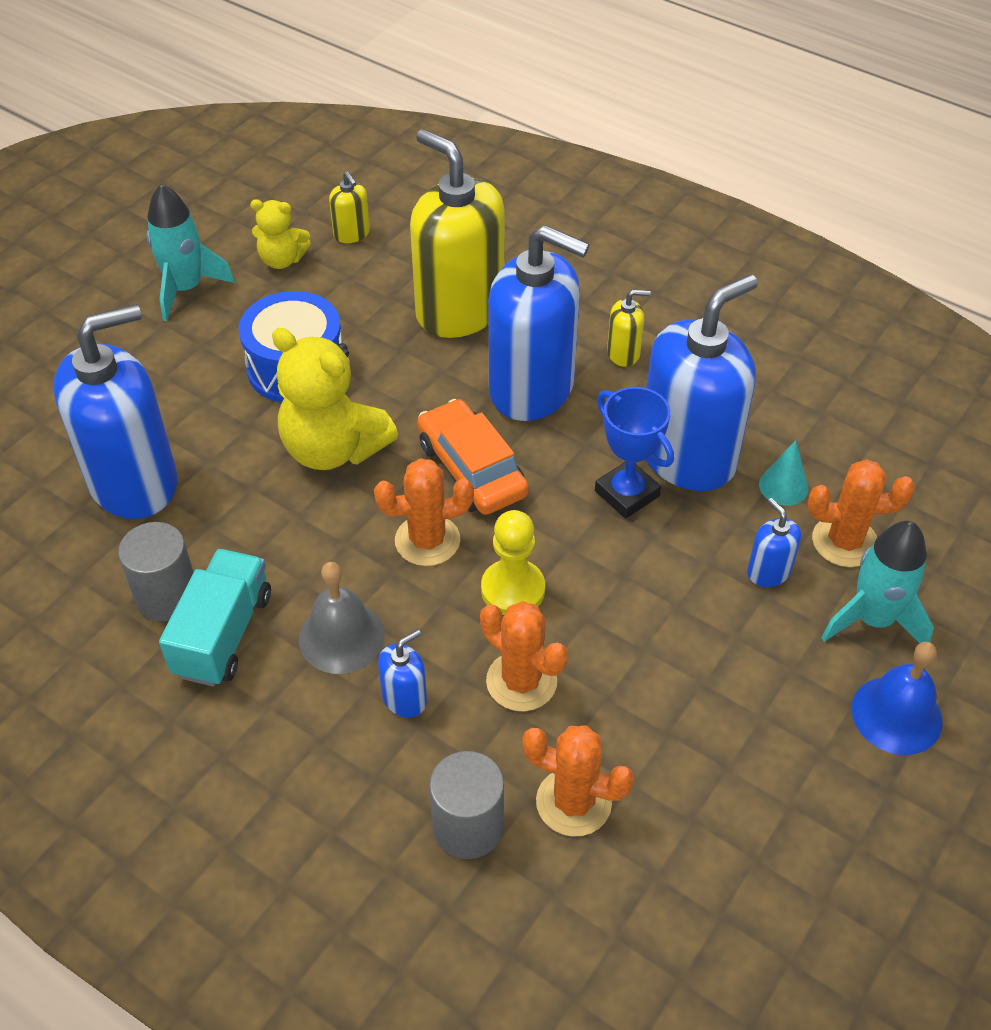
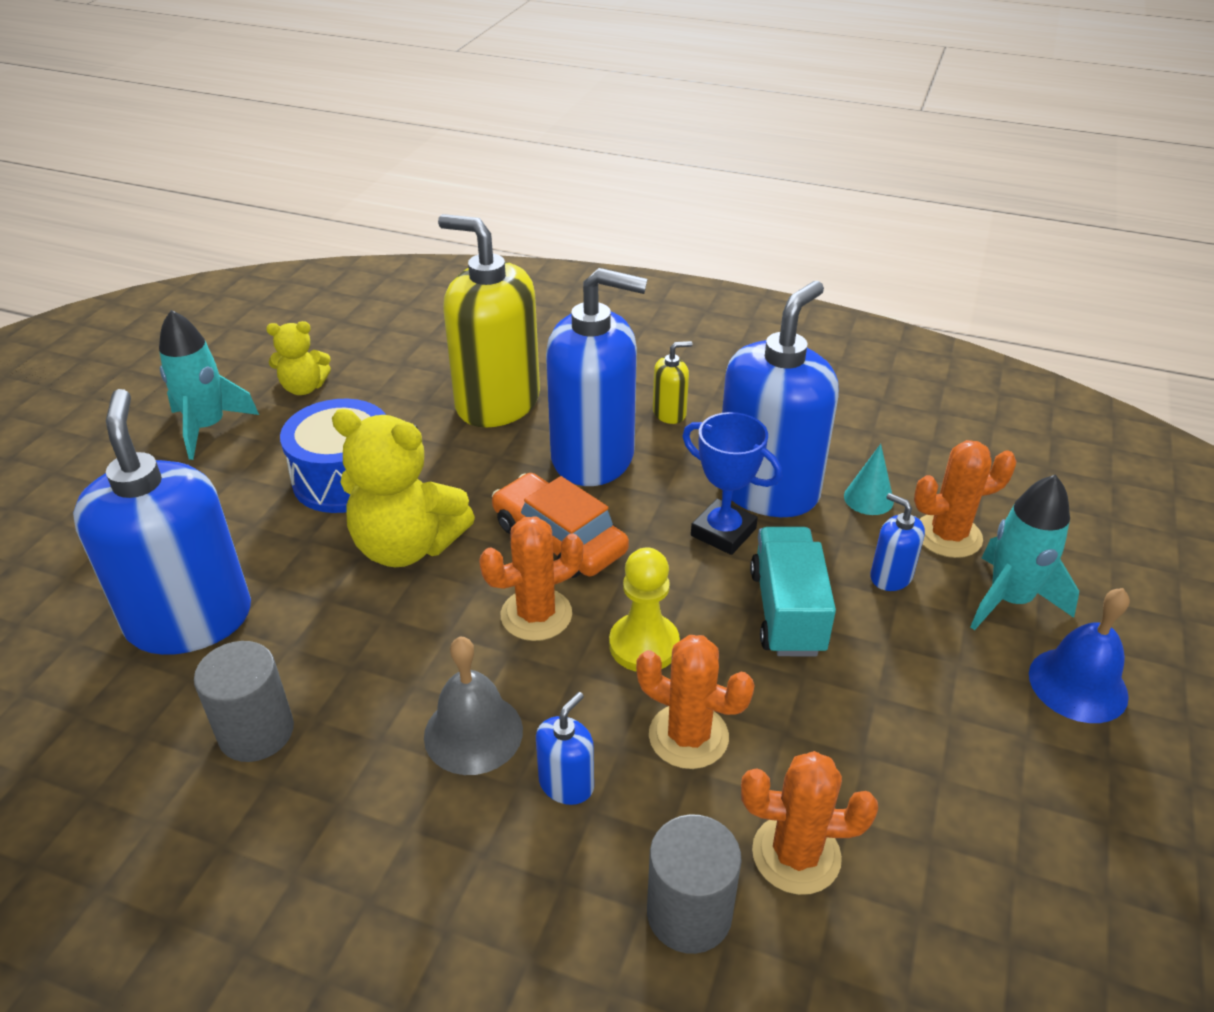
camera: 15 degrees left, 10 degrees down
(134, 482) = (190, 619): blue soap dispenser -> blue soap dispenser turned 60 degrees counterclockwise
(223, 634) = (334, 759): turquoise truck -> turquoise truck (787, 612)
(352, 234) = (369, 356): yellow soap dispenser -> none

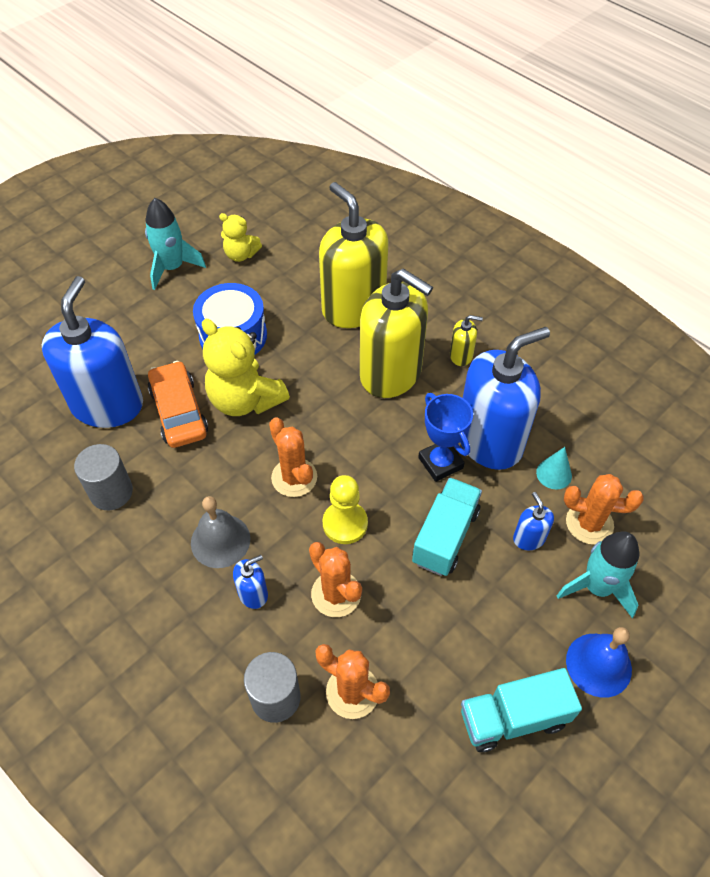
camera: 25 degrees right, 15 degrees up
(536, 615) = (294, 477): orange cactus -> orange cactus turned 60 degrees clockwise
(559, 538) = (336, 428): orange car -> orange car (179, 411)
(593, 457) = (391, 373): blue soap dispenser -> yellow soap dispenser
(1027, 792) = (513, 718): none -> turquoise truck

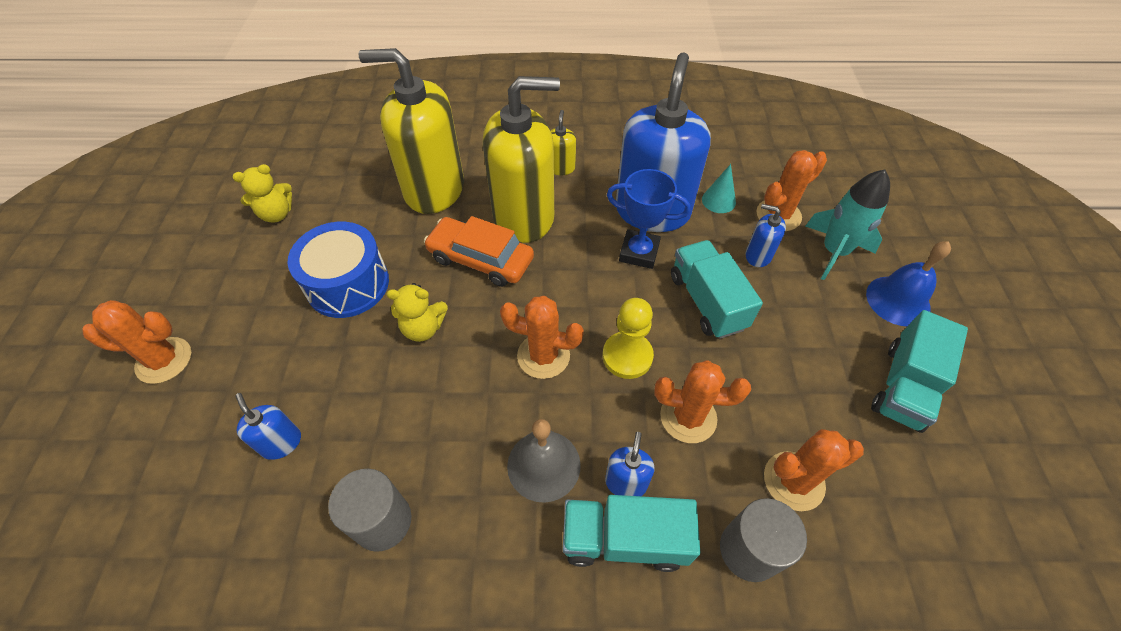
camera: 45 degrees left, 0 degrees up
(99, 308) = (164, 360): none -> orange cactus
(107, 405) = (281, 443): blue soap dispenser -> blue soap dispenser, size x0.41
(172, 268) = (213, 269): turquoise rocket -> none
(179, 411) = (369, 388): orange car -> orange car (481, 259)
(216, 621) = (624, 539): none -> turquoise truck
(245, 400) = (423, 328): yellow teddy bear -> yellow teddy bear, size x0.56
(461, 355) = (560, 168): yellow soap dispenser -> yellow soap dispenser turned 45 degrees counterclockwise

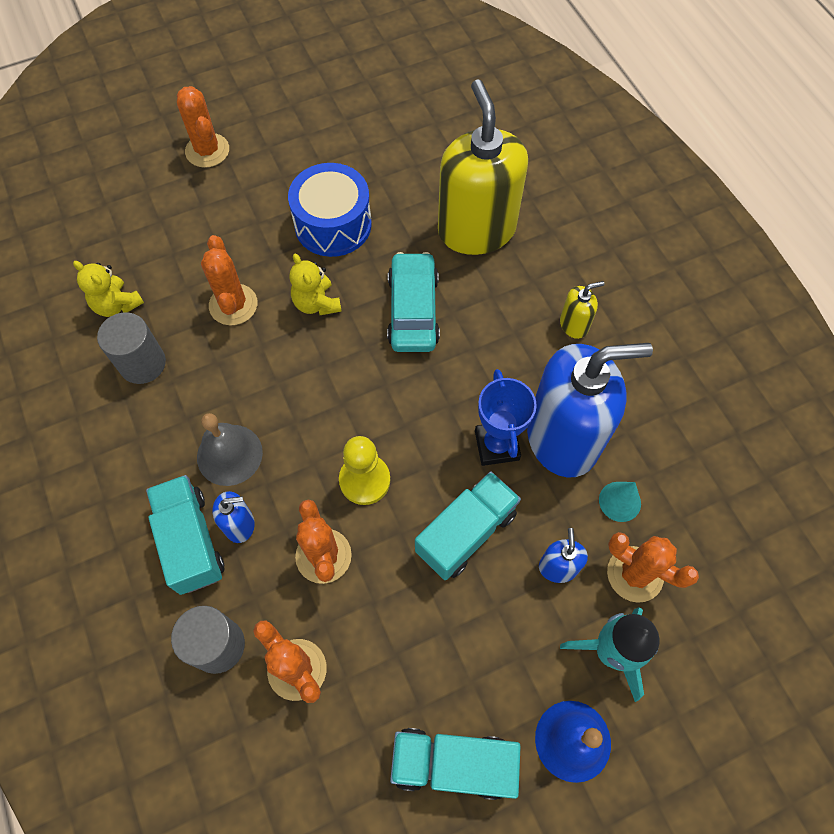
camera: 65 degrees right, 10 degrees up
(276, 214) = (379, 130): yellow teddy bear -> yellow teddy bear (117, 305)
(281, 443) = (175, 265): blue soap dispenser -> none
(481, 259) = (413, 310): orange car -> turquoise car
(524, 216) = (486, 321): yellow soap dispenser -> none
(543, 356) = (332, 409): orange cactus -> orange cactus (233, 305)

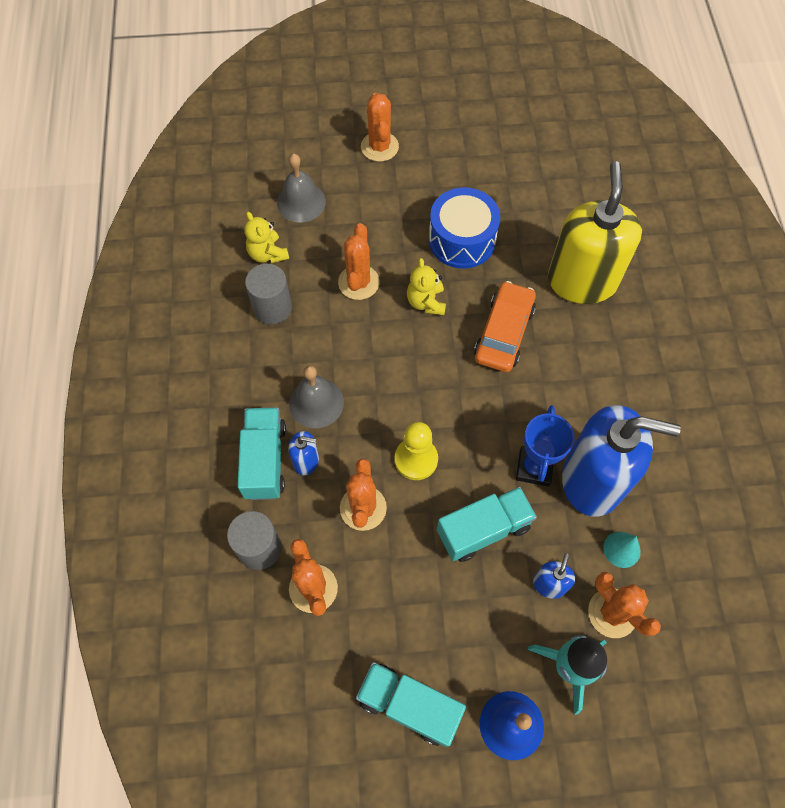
camera: 20 degrees right, 0 degrees up
(137, 236) = (301, 202): none -> grey bell
(413, 310) = (504, 333): turquoise car -> orange car
(574, 324) = (637, 388): yellow soap dispenser -> none

